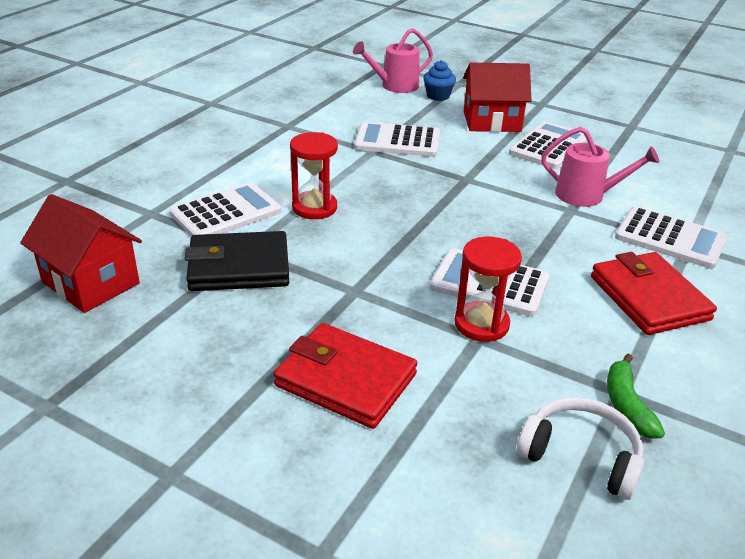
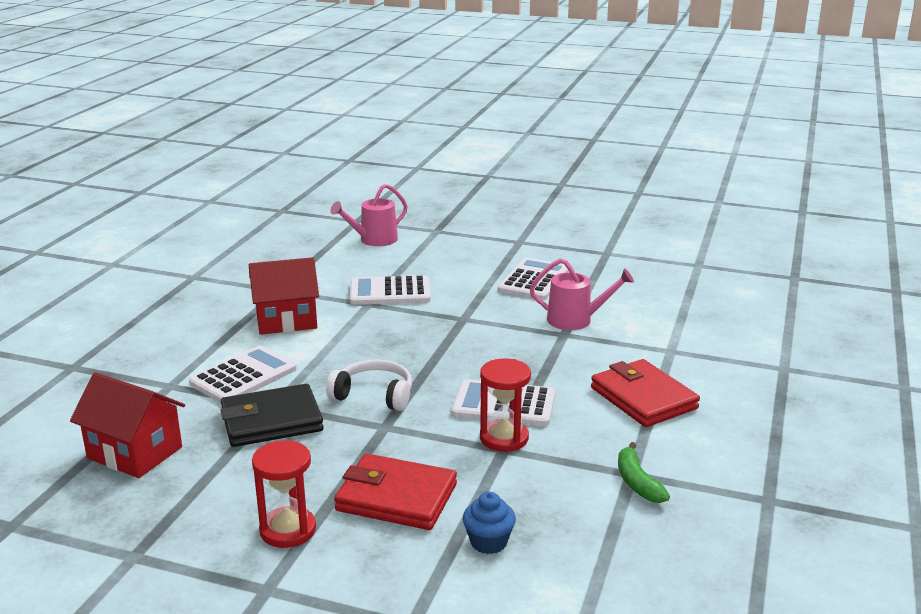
camera: 10 degrees left, 10 degrees down
(314, 207) = (327, 361): red hourglass -> red hourglass (288, 530)
(438, 96) = (418, 245): blue cupcake -> blue cupcake (488, 542)
(491, 121) = (475, 264): red house -> red house (286, 320)
(581, 455) = (606, 524): white headphones -> white headphones (374, 395)
(670, 238) = (654, 347): white calculator -> none

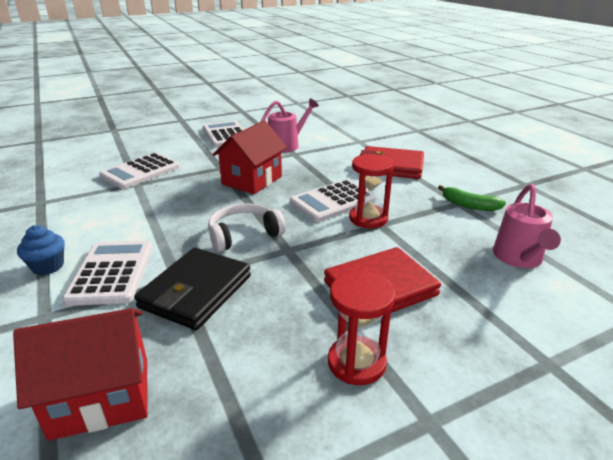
camera: 45 degrees left, 5 degrees up
(286, 320) = (84, 219): red house -> red house (252, 180)
(374, 240) = (73, 147): pink watering can -> pink watering can (519, 258)
(488, 542) = (476, 280): blue cupcake -> blue cupcake (48, 266)

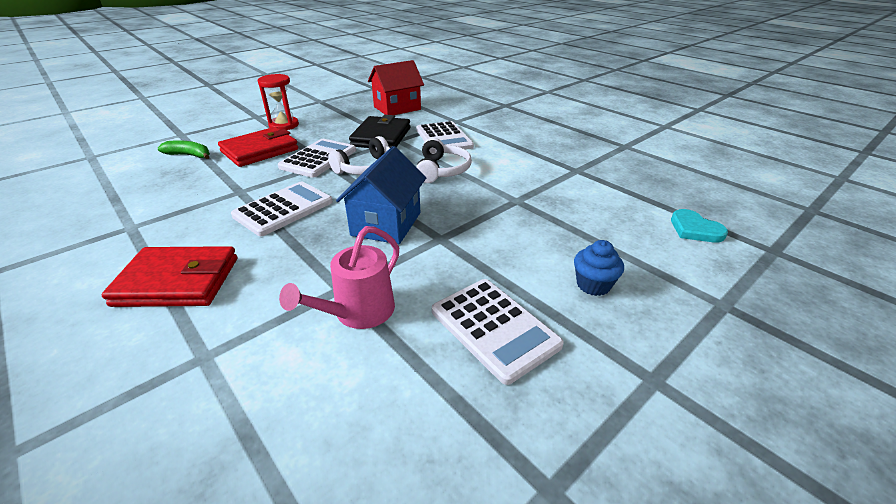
camera: 165 degrees right, 5 degrees up
(48, 266) = (489, 136): blue cupcake -> blue cupcake (593, 285)
(54, 153) = (695, 229): none -> turquoise heart
(141, 171) = (535, 217): white calculator -> white calculator (318, 159)
(166, 220) = (442, 170): none -> white headphones
(252, 180) = (386, 224): red house -> blue house
(368, 218) = (249, 195): red hourglass -> none
(469, 205) = (120, 225): green banana -> green banana (189, 155)
(519, 258) = (131, 179): pink watering can -> none

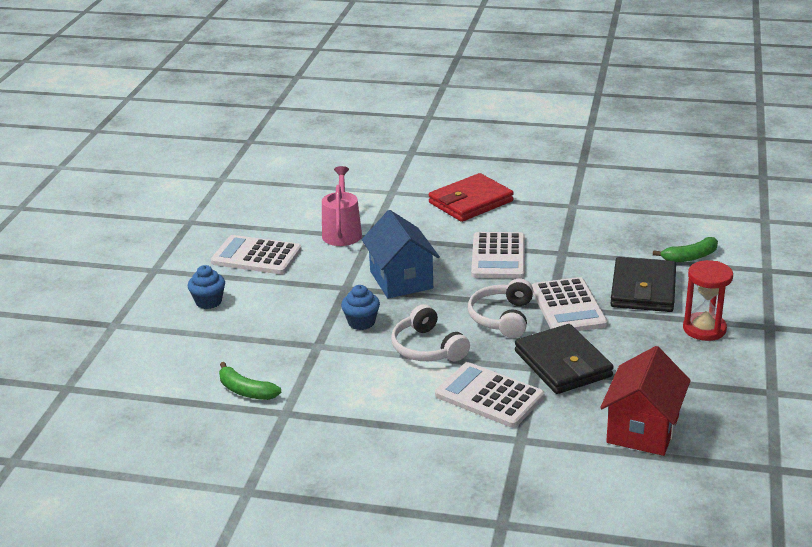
camera: 145 degrees right, 5 degrees down
(260, 150) = (643, 289): red wallet -> black wallet
(464, 203) = (361, 322): none -> blue cupcake
(598, 191) = (246, 391): none -> green banana
(695, 229) = (138, 382): turquoise heart -> none

